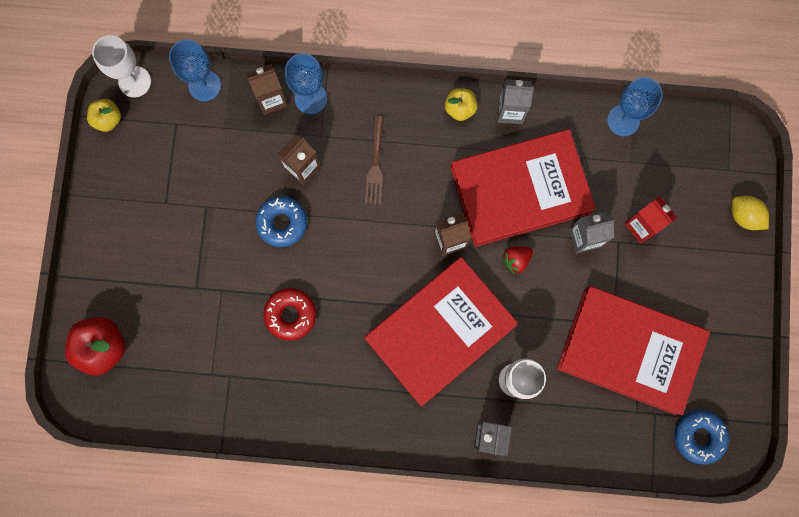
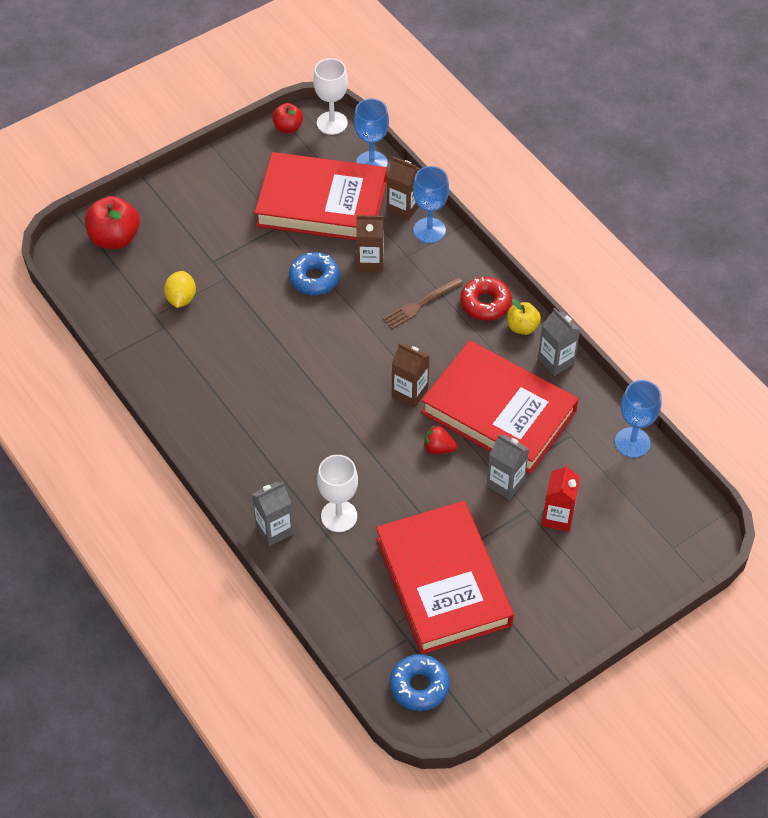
camera: 50 degrees right, 25 degrees down
(108, 119) = (288, 127): yellow apple -> red apple
(290, 315) = (248, 332): red donut -> red donut (485, 303)
(440, 332) = (328, 437): red book -> red book (321, 203)
(744, 216) = (645, 587): yellow lemon -> yellow lemon (181, 298)

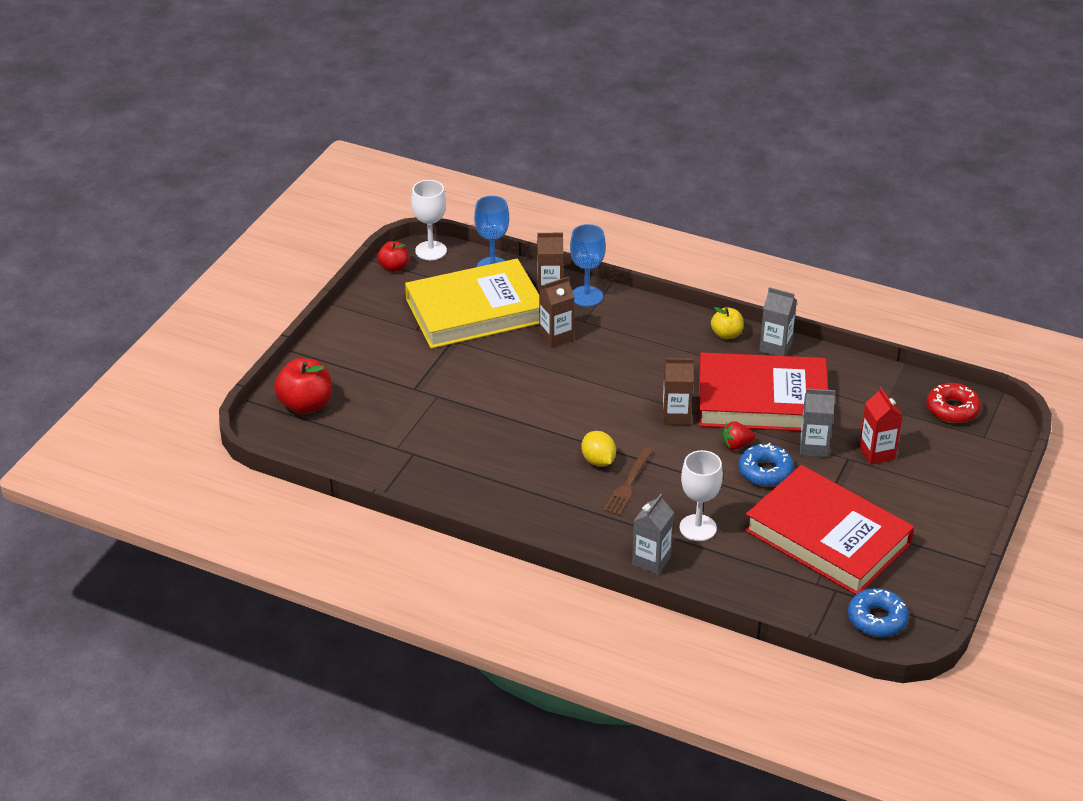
camera: 30 degrees left, 15 degrees down
(181, 298) = (410, 426): yellow lemon -> yellow lemon (598, 461)
(314, 279) = (518, 367): blue donut -> blue donut (765, 472)
(321, 203) = (475, 311): red book -> yellow book
(420, 304) = (627, 351): brown fork -> brown fork (628, 484)
(485, 303) = (681, 329): red donut -> red donut (952, 409)
(632, 442) = (887, 378): blue goblet -> none

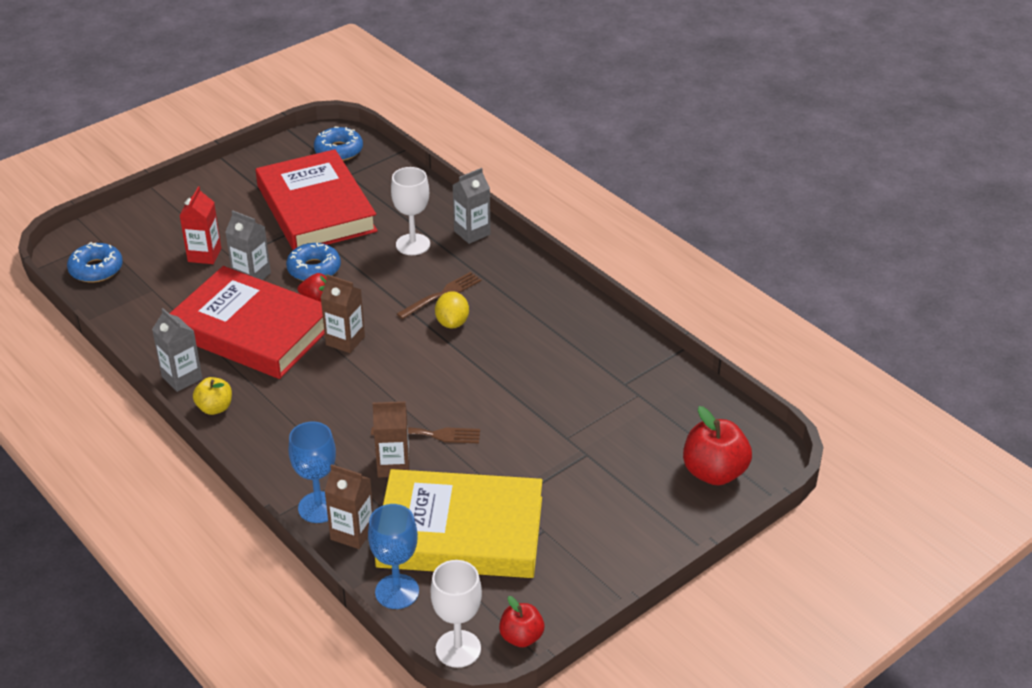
camera: 155 degrees left, 0 degrees up
(545, 366) = (431, 434): none -> brown fork
(952, 409) = (96, 269): red donut -> blue donut

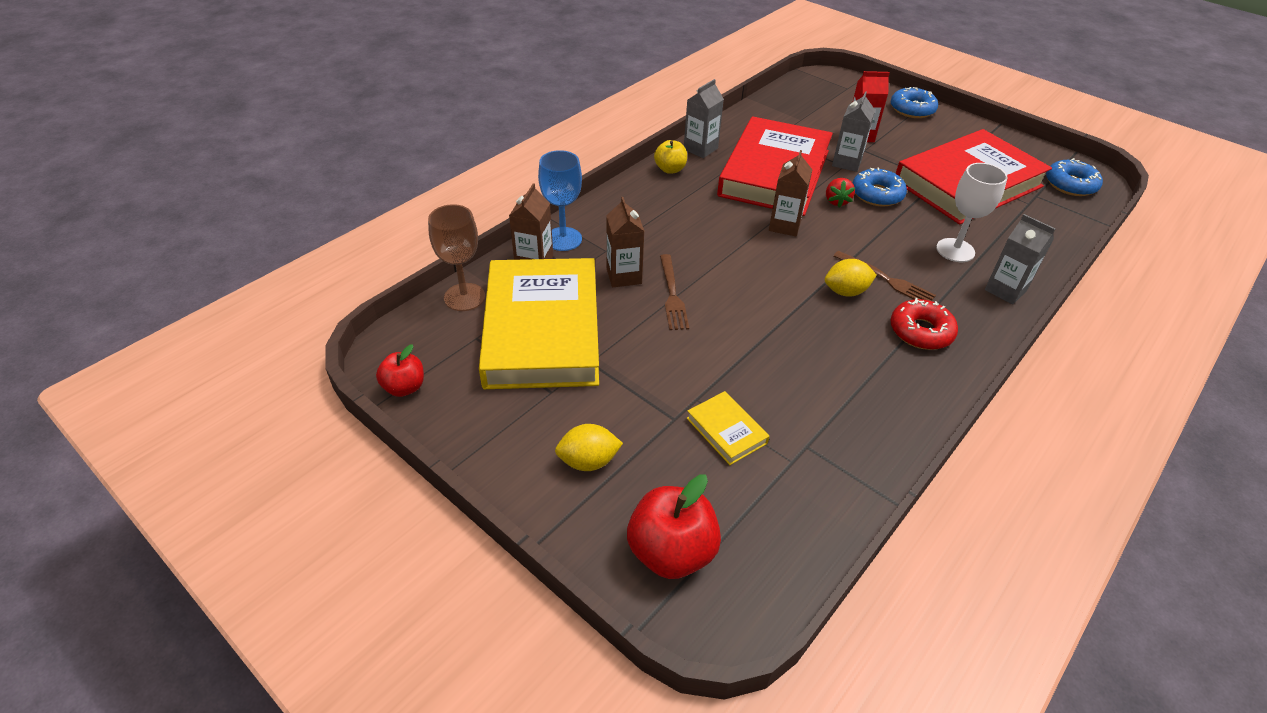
camera: 80 degrees right, 5 degrees up
(96, 269) = (811, 92): blue donut -> blue donut (912, 109)
(397, 591) = (464, 297): blue goblet -> brown goblet
(458, 649) = (393, 344): white goblet -> none
(511, 292) = (921, 331): none -> red donut
(603, 425) = (726, 431): none -> yellow book
(625, 511) = (588, 461): none -> yellow lemon

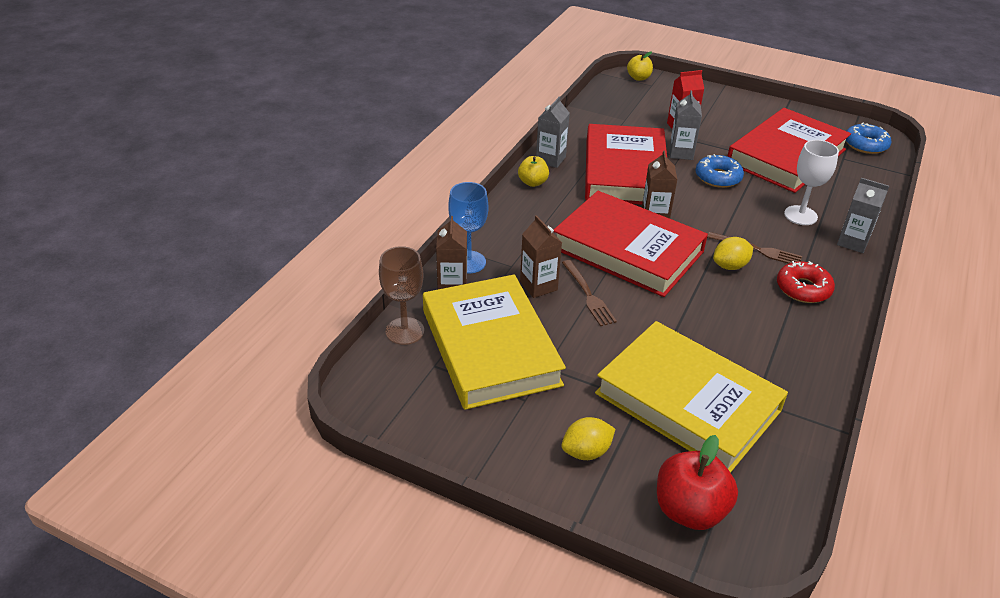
camera: 15 degrees left, 5 degrees down
(404, 387) = (392, 423): red apple -> none
(726, 431) = (687, 402): yellow book -> yellow book, size x2.50
(738, 255) = (627, 250): none -> red book
(836, 79) = (638, 78): none -> yellow apple
(836, 201) = (688, 189): red strawberry -> none
(912, 109) = (713, 97): blue donut -> none

